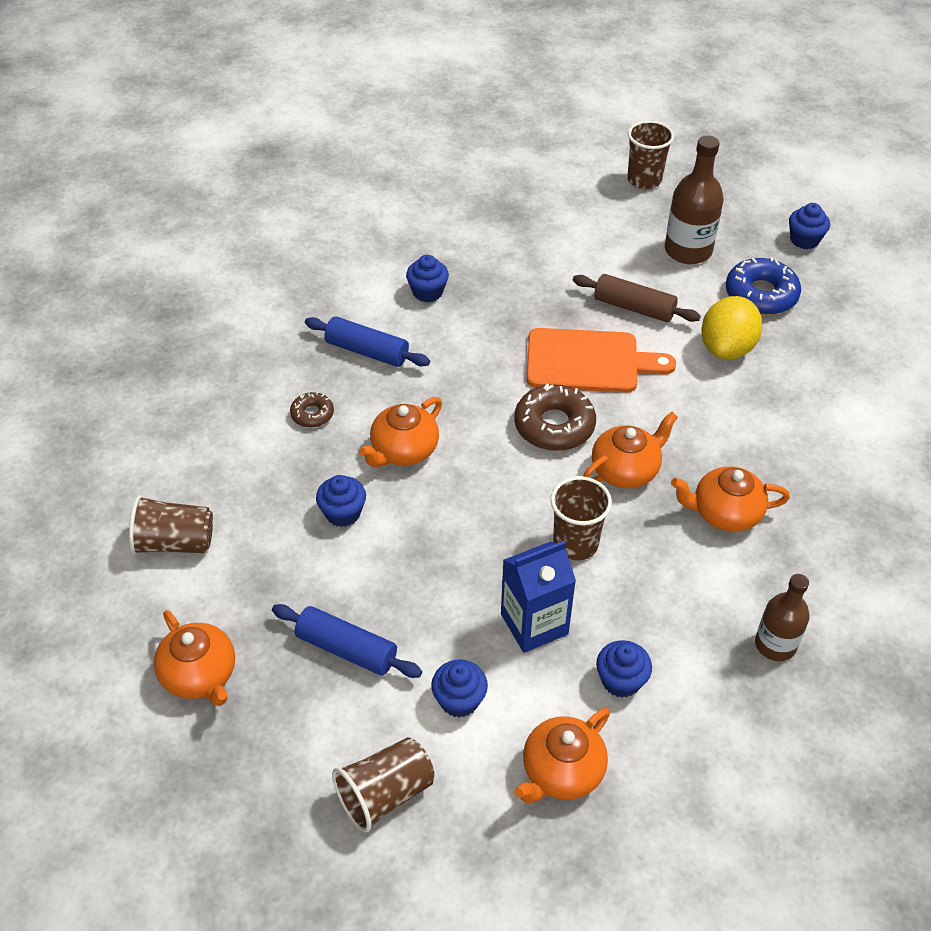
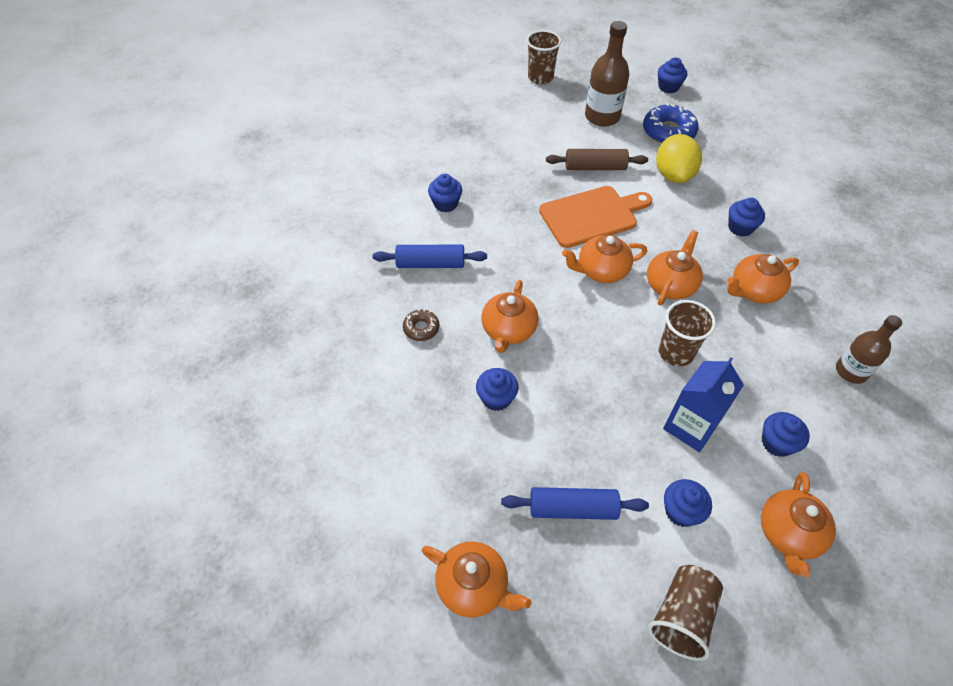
camera: 25 degrees left, 5 degrees up
(175, 543) = (379, 479): brown cup -> none
(554, 426) = (601, 271): brown donut -> orange teapot
(765, 437) = (740, 228): none -> blue cupcake

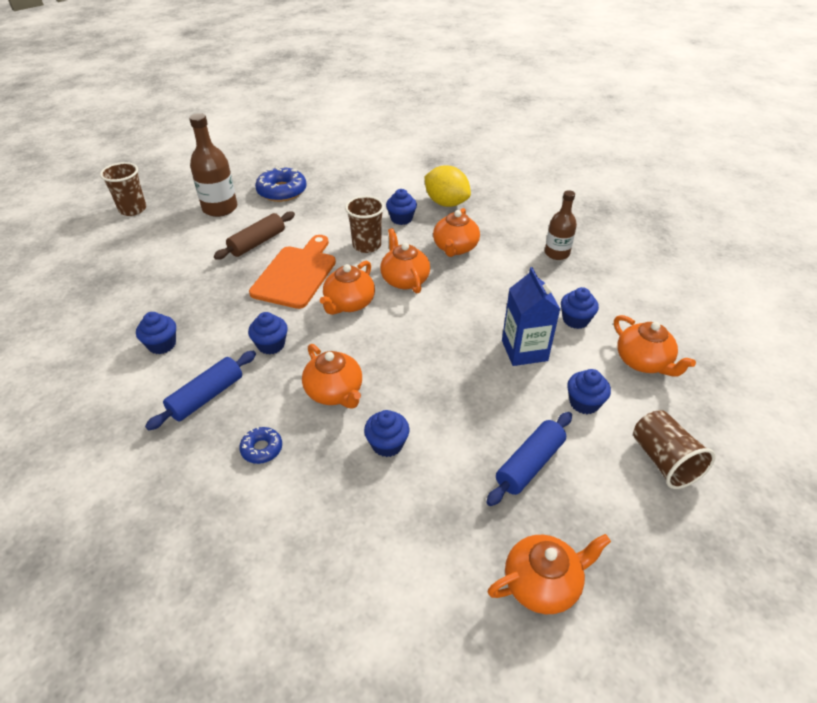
camera: 50 degrees left, 10 degrees down
(421, 328) = (262, 449): brown donut -> blue donut
(668, 87) = (246, 165): blue cupcake -> blue cupcake (271, 345)
(673, 175) = (320, 215): yellow lemon -> yellow lemon (446, 203)
(675, 353) = (460, 316): brown cup -> brown cup (367, 245)

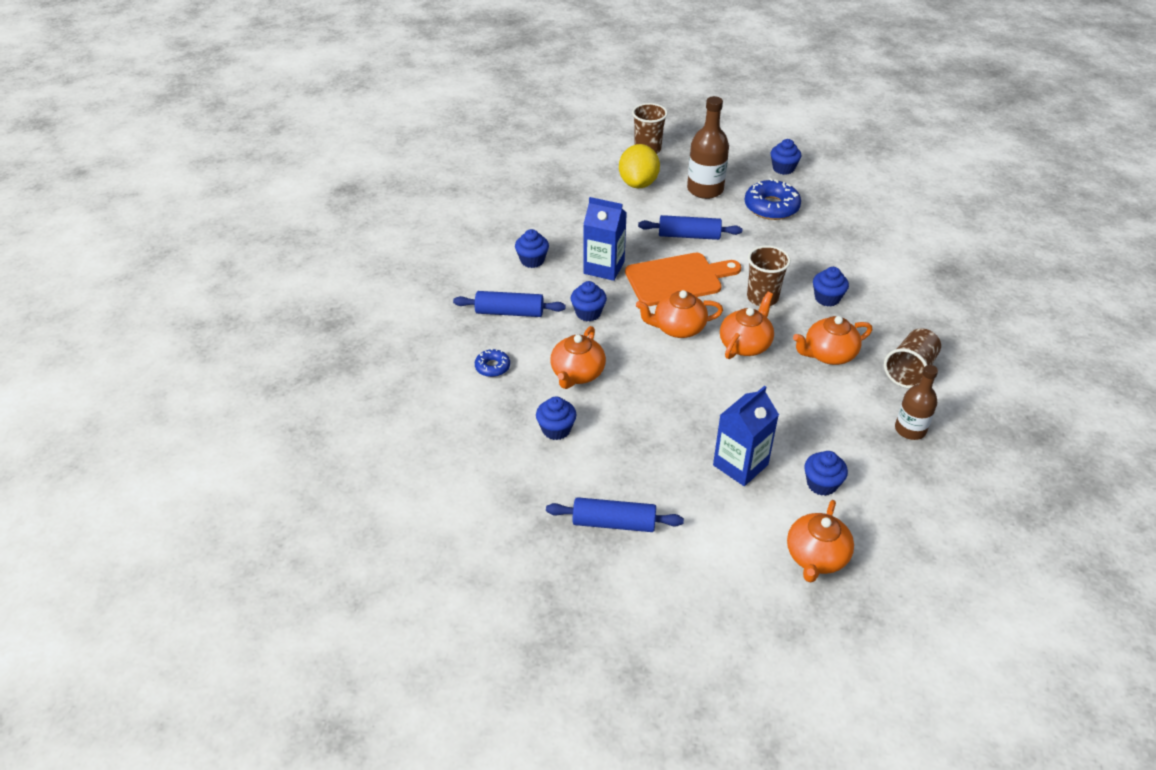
camera: 55 degrees right, 0 degrees up
(230, 306) = (604, 267): none -> blue carton
(257, 243) = (689, 236): brown rolling pin -> blue rolling pin
(446, 203) = (891, 314): yellow lemon -> yellow lemon (638, 183)
(542, 583) = (511, 576): orange teapot -> none
(584, 403) = (717, 532): blue cupcake -> blue cupcake (783, 168)
(663, 461) = (700, 613): brown cup -> brown cup (910, 370)

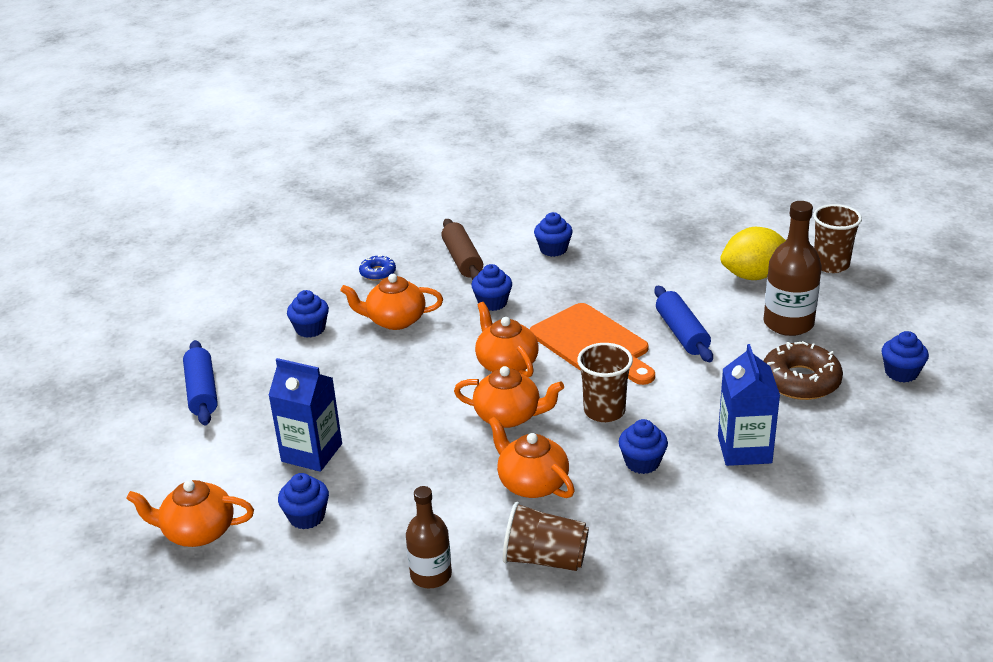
camera: 70 degrees right, 10 degrees down
(509, 312) = (462, 259): blue rolling pin -> brown rolling pin
(604, 267) = (575, 293): blue carton -> blue carton (744, 449)
(771, 207) = (800, 381): blue donut -> brown donut

